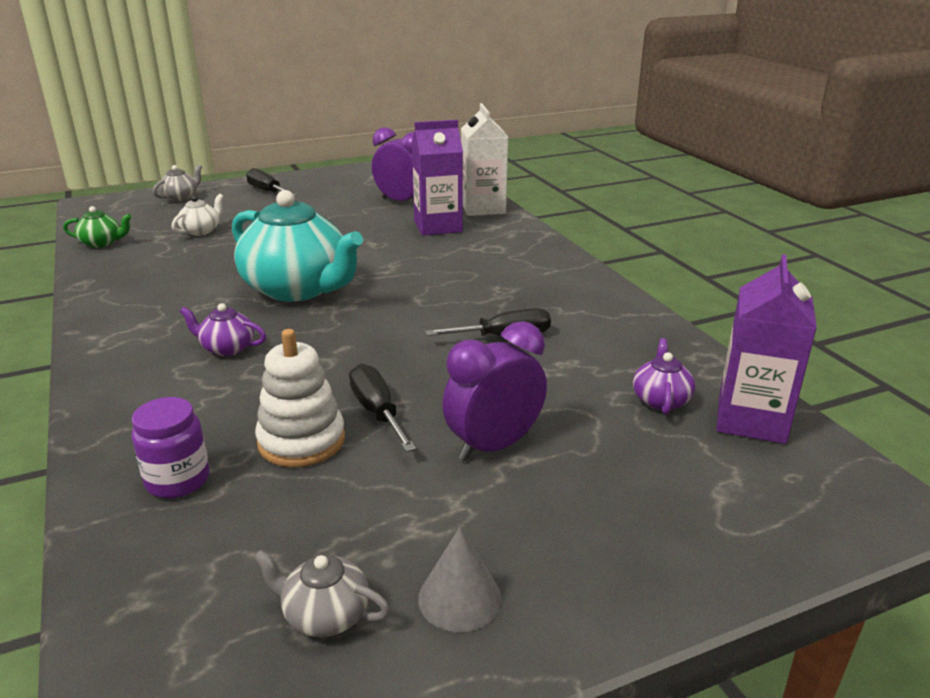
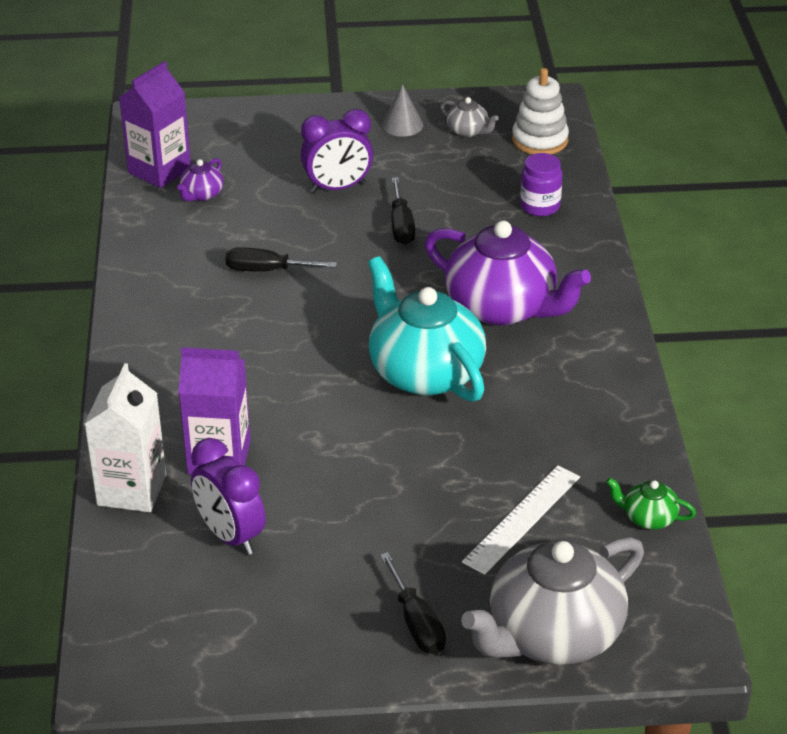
camera: 160 degrees left, 10 degrees up
(181, 197) = (553, 635): grey teapot -> grey teapot, size x2.33
(201, 231) = (522, 519): white teapot -> white ruler
(227, 348) = (502, 307): purple teapot -> purple teapot, size x2.33
(301, 441) = (459, 215): white stacking toy -> white stacking toy (540, 140)

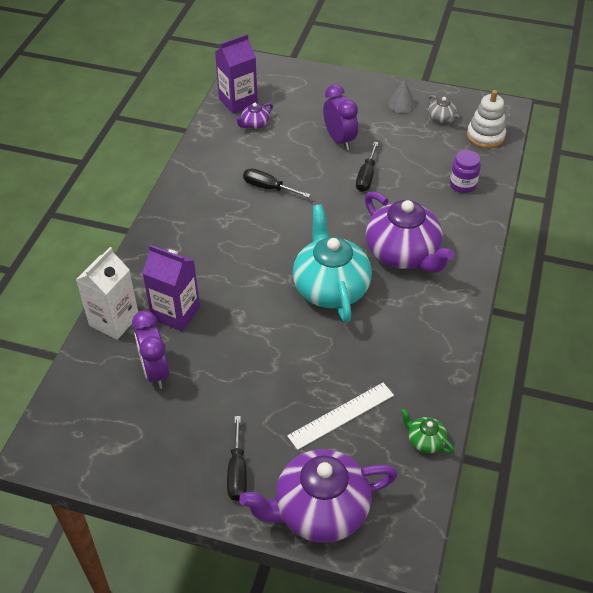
camera: 20 degrees right, 10 degrees up
(337, 188) = (339, 140): purple clock -> purple clock turned 120 degrees counterclockwise
(553, 635) = (319, 510): grey teapot -> purple teapot

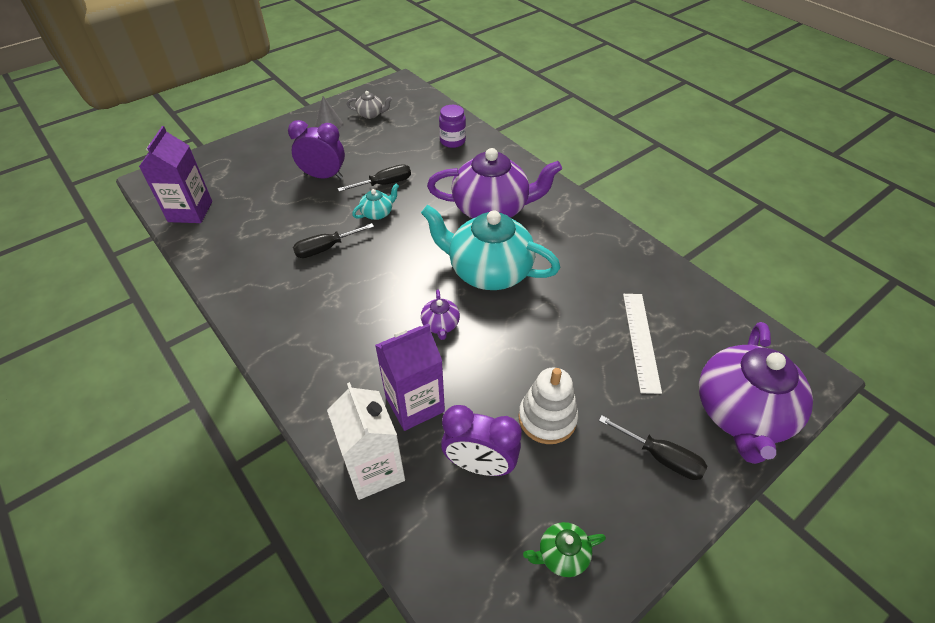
camera: 55 degrees left, 0 degrees up
(254, 124) = (235, 216): purple teapot -> purple teapot (440, 325)
(330, 192) = (377, 213): none -> turquoise teapot
(366, 177) = (384, 184): black screwdriver -> black screwdriver turned 75 degrees counterclockwise
(425, 441) = (702, 301): green teapot -> green teapot (562, 555)
(485, 136) = (415, 105): white stacking toy -> white stacking toy (547, 418)

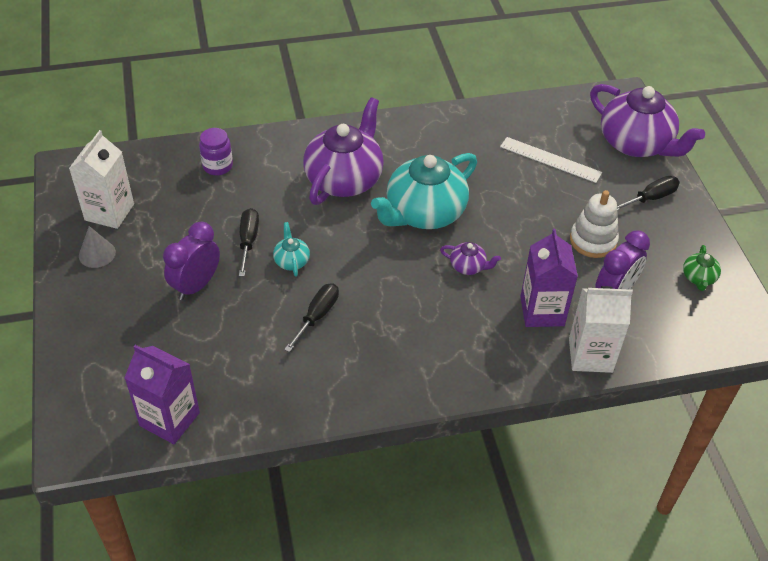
camera: 65 degrees left, 0 degrees up
(325, 248) = (317, 316): black screwdriver -> black screwdriver turned 150 degrees counterclockwise
(371, 114) = (109, 212): grey teapot -> white carton

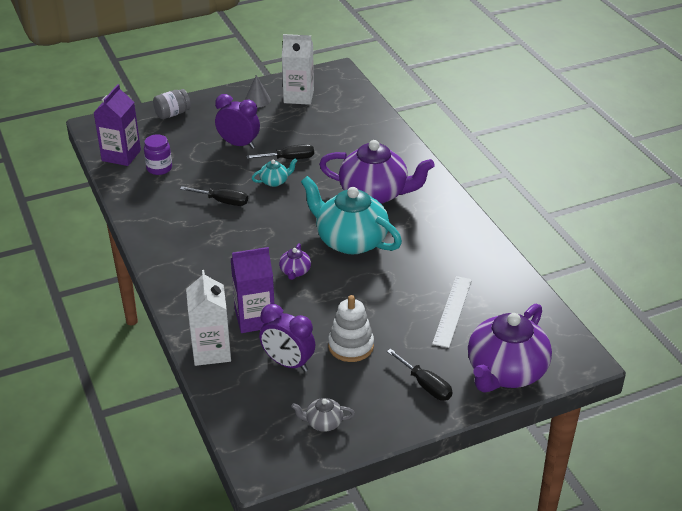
camera: 80 degrees right, 10 degrees down
(86, 350) = (172, 114): none -> grey jar
(217, 166) = (364, 131): purple jar -> purple jar (159, 168)
(698, 278) = (323, 423): green teapot -> grey teapot

